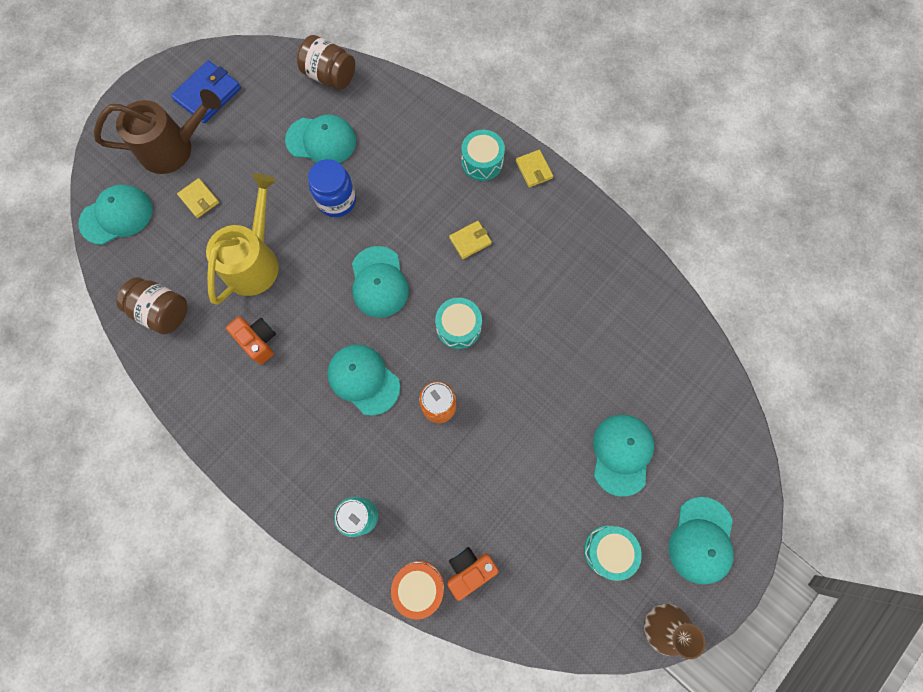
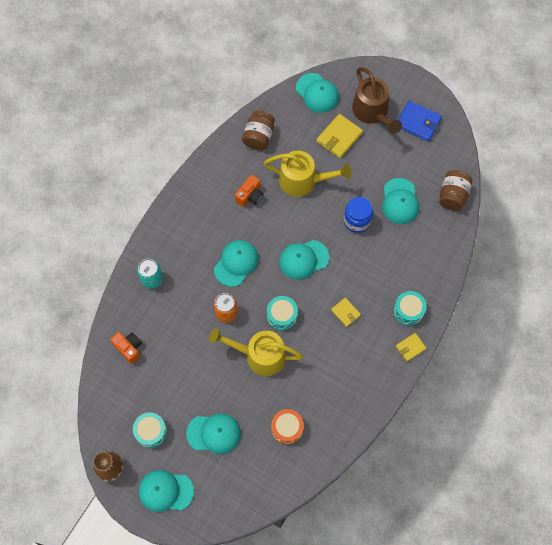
camera: 80 degrees right, 5 degrees down
(199, 199) = (339, 137): yellow wallet -> yellow wallet, size x1.69
(419, 587) = (115, 320): orange drum -> orange drum (287, 428)
(513, 369) = (259, 355): none -> yellow watering can

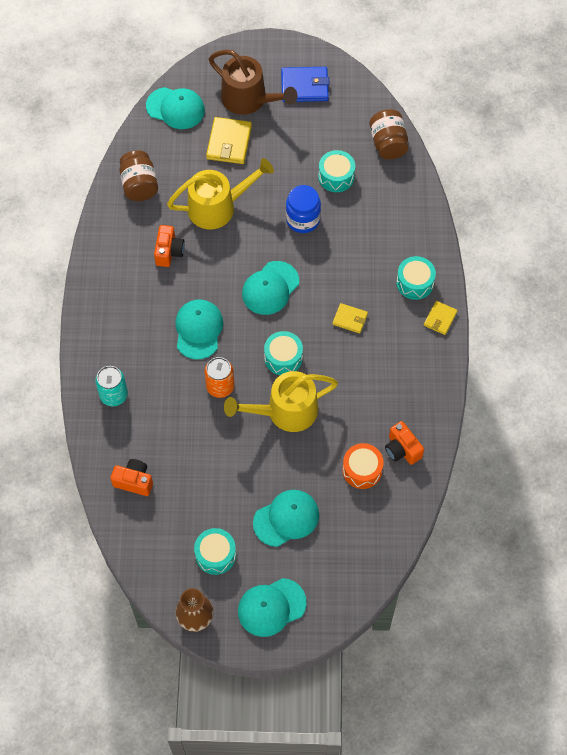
camera: 30 degrees left, 5 degrees down
(324, 429) = (402, 449): none -> orange camera
(400, 201) = (336, 176): turquoise cap -> turquoise drum

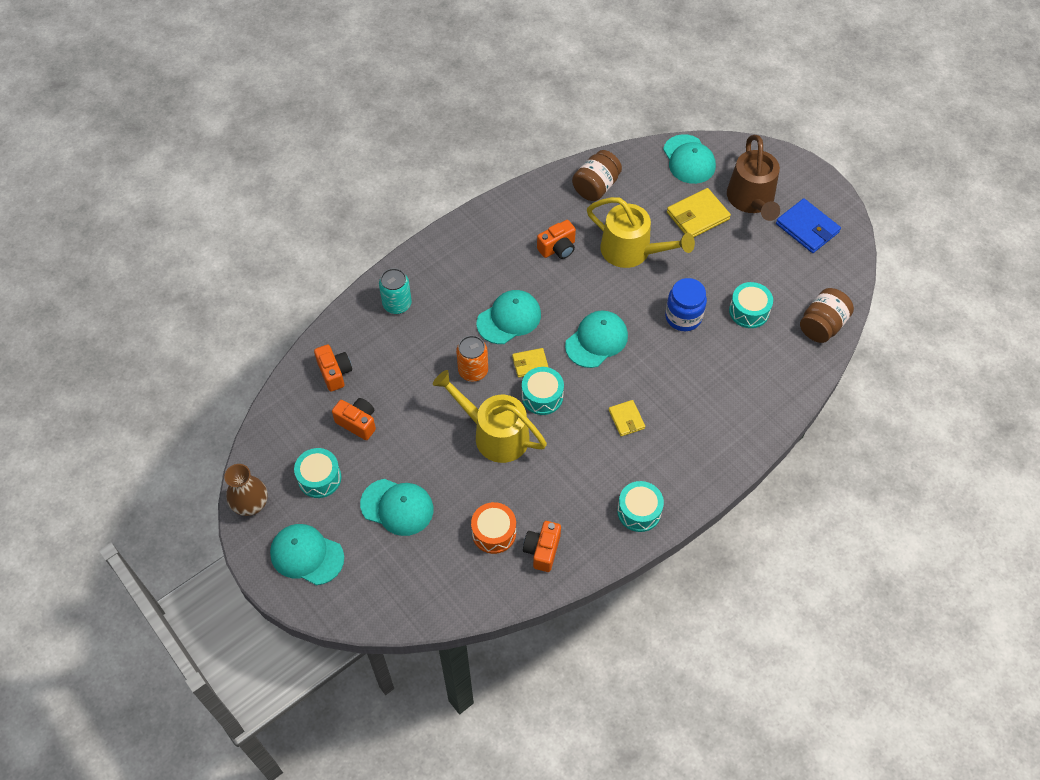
camera: 50 degrees right, 5 degrees down
(192, 496) = (357, 423): none -> orange camera
(270, 288) = (596, 340): turquoise cap -> turquoise cap turned 135 degrees clockwise
(415, 283) = (711, 443): turquoise drum -> turquoise drum (639, 511)
(440, 319) = (697, 488): yellow wallet -> yellow wallet (530, 364)

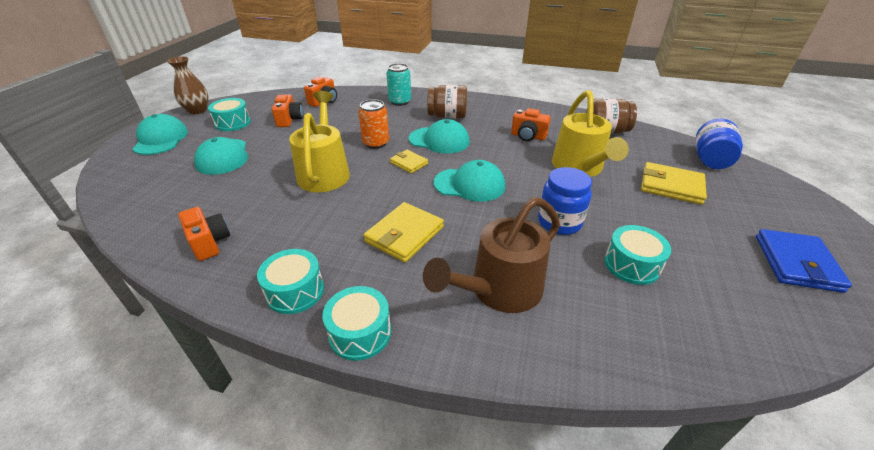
camera: 55 degrees right, 20 degrees down
(494, 533) = (218, 208): orange drum -> none
(542, 396) = (383, 180): turquoise drum -> turquoise drum (360, 333)
(542, 550) = (209, 243): orange camera -> orange camera turned 75 degrees clockwise
(626, 419) = (404, 234): yellow wallet -> yellow wallet, size x1.69
(689, 159) = (710, 160): turquoise cap -> blue jar
(752, 200) = (746, 210): brown watering can -> brown watering can (498, 290)
(822, 325) = (712, 342): brown jar -> brown jar (447, 116)

